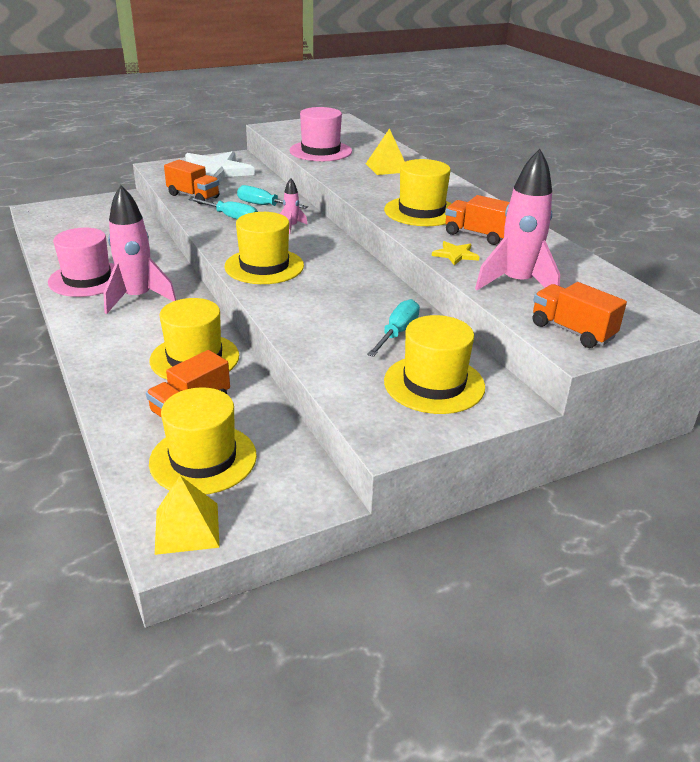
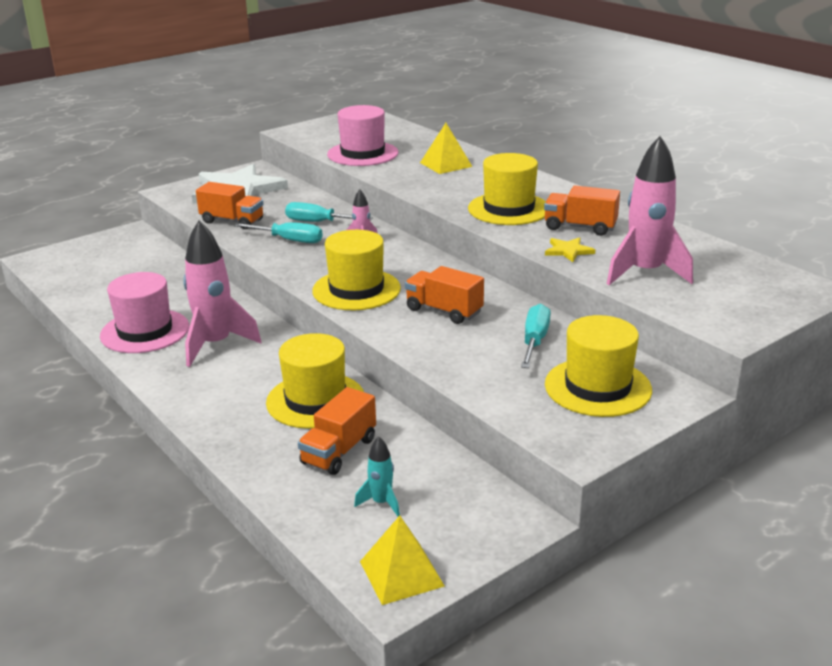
camera: 10 degrees left, 5 degrees down
(203, 459) = (381, 503): yellow hat -> turquoise rocket
(572, 331) = (722, 313): orange truck -> orange truck (444, 311)

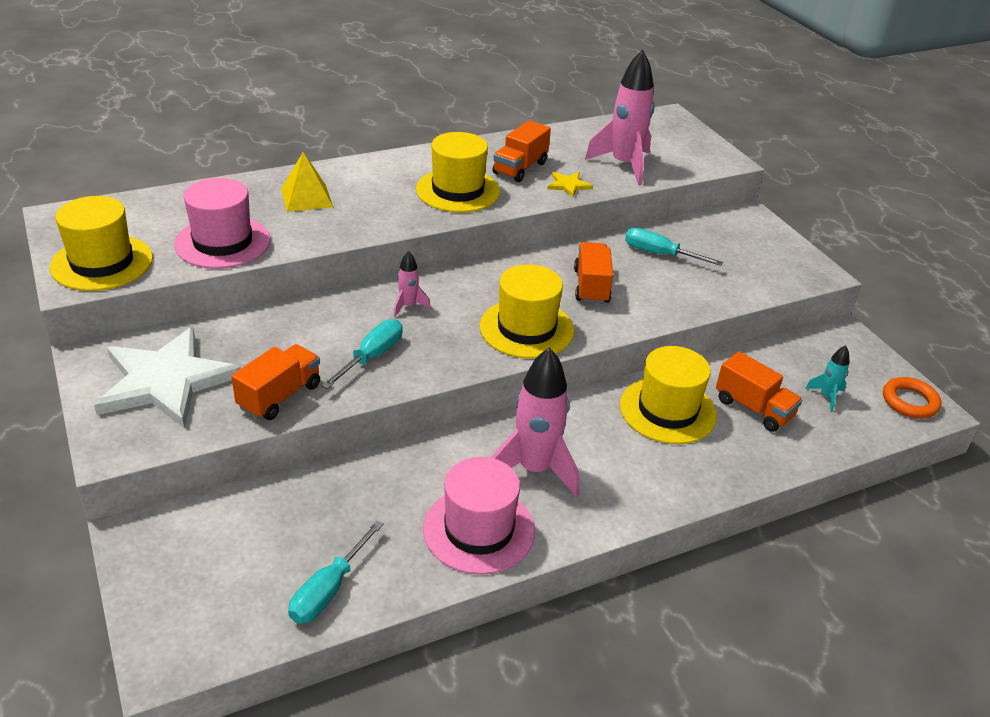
camera: 80 degrees left, 10 degrees up
(317, 222) = (330, 328): turquoise screwdriver -> turquoise screwdriver (328, 590)
(401, 573) = (909, 401): yellow pyramid -> orange ring
(444, 311) = (591, 286): orange truck -> orange truck turned 135 degrees clockwise
(597, 387) = (737, 245): yellow hat -> yellow hat (102, 263)

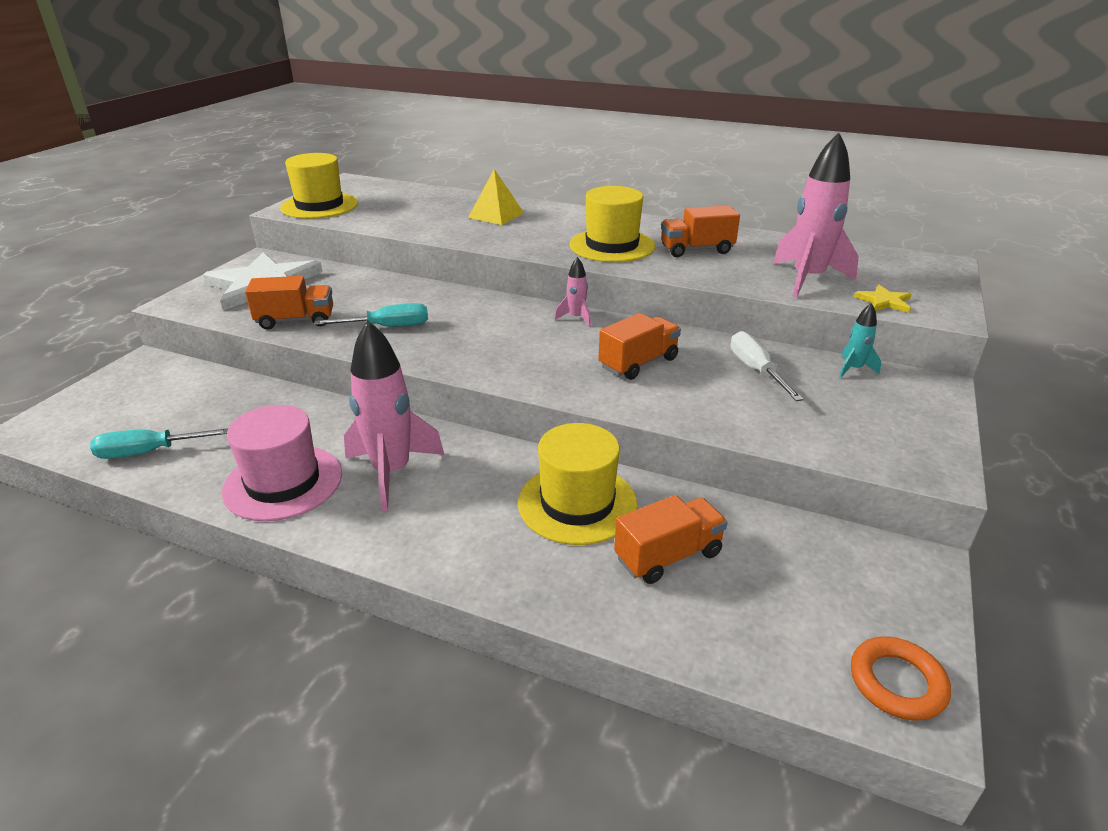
camera: 50 degrees right, 5 degrees down
(223, 242) = (397, 219): pink hat -> none
(408, 306) = (470, 311): pink rocket -> pink rocket (576, 318)
(526, 328) = (525, 363): yellow hat -> none
(568, 185) = (718, 273): yellow star -> yellow star (884, 301)
(659, 254) = (755, 370): turquoise screwdriver -> white screwdriver
(753, 408) = (668, 556): orange truck -> orange truck turned 120 degrees counterclockwise
(826, 397) = (779, 602): turquoise rocket -> turquoise rocket (853, 369)

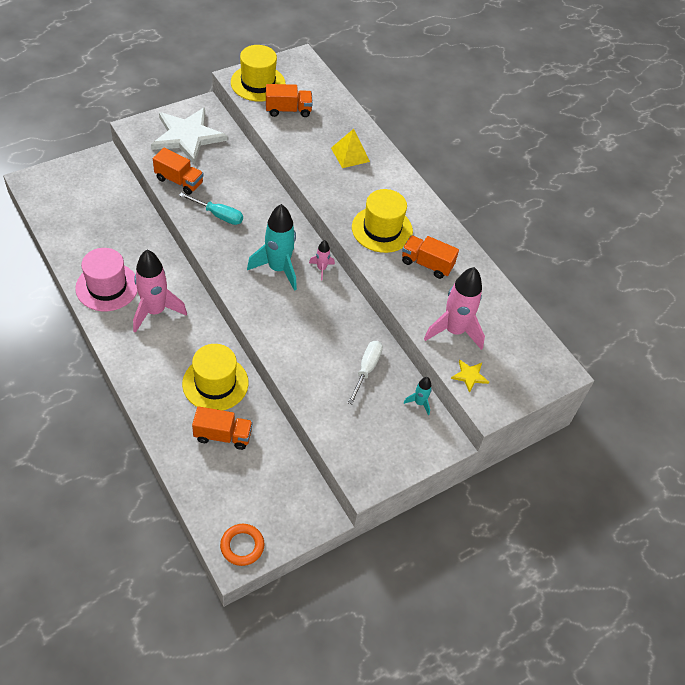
camera: 30 degrees right, 20 degrees up
(148, 452) = (67, 230): turquoise screwdriver -> none
(526, 338) = (278, 269): none -> turquoise rocket
(638, 363) = (313, 324): orange truck -> orange truck (288, 110)

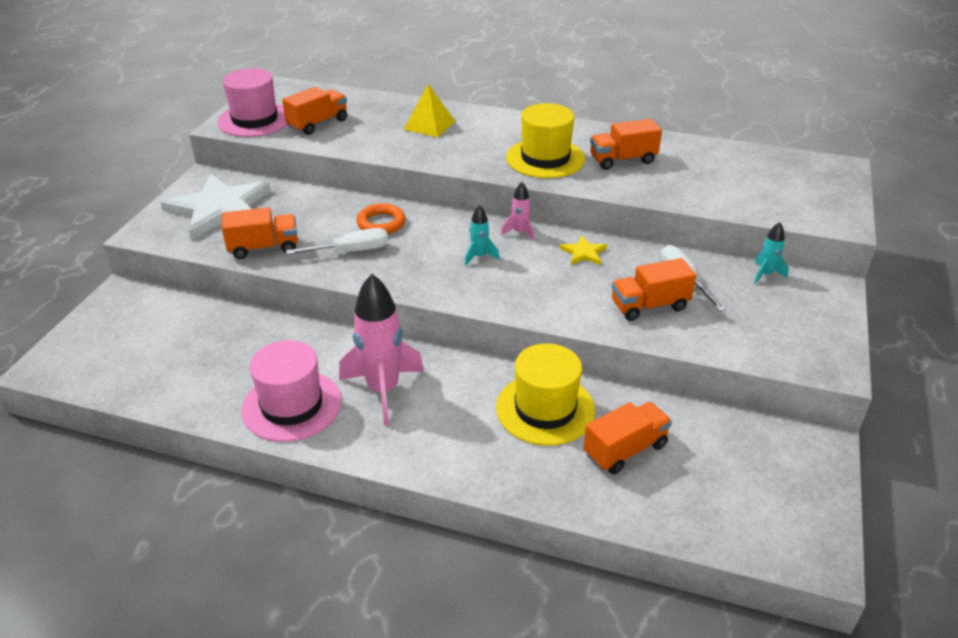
camera: 35 degrees left, 15 degrees down
(219, 215) = (352, 251): turquoise screwdriver -> white screwdriver
(242, 546) = (804, 537): orange ring -> orange ring (381, 223)
(258, 83) = (255, 120): yellow hat -> pink hat
(278, 269) = (479, 256): turquoise rocket -> turquoise rocket, size x0.47
(323, 369) = (649, 306): none -> orange truck
(454, 331) = (724, 190): pink rocket -> none
(469, 376) = (790, 211): yellow star -> yellow star (584, 252)

